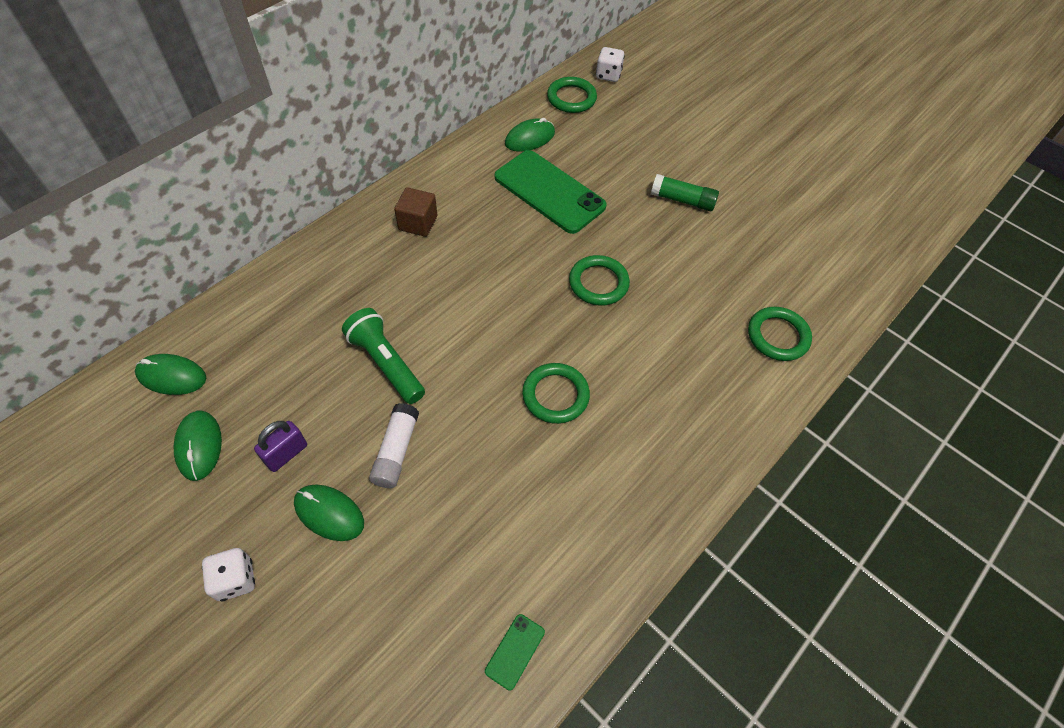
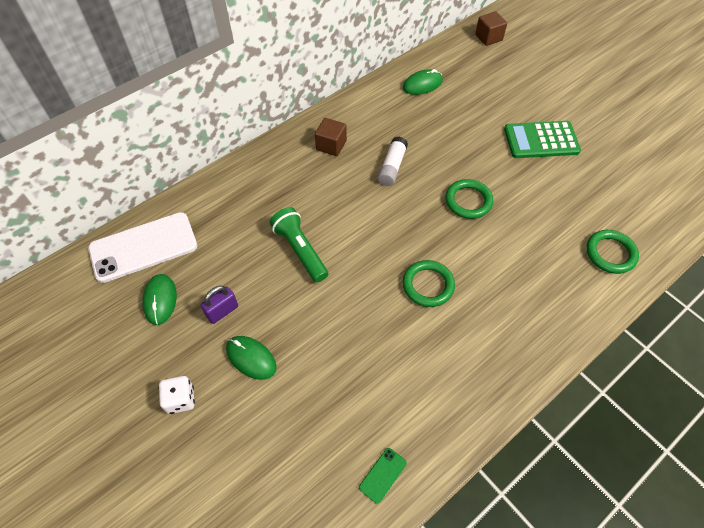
camera: 10 degrees right, 0 degrees up
(172, 376) = (143, 247): green mouse -> white phone
(396, 451) = (303, 317): white glue stick -> white glue stick (392, 167)
(549, 192) = (435, 127): green phone -> none
(571, 98) = (457, 54): green ring -> none
(608, 75) = (488, 37): white dice -> brown cube
(682, 200) = (541, 140): green glue stick -> green calculator

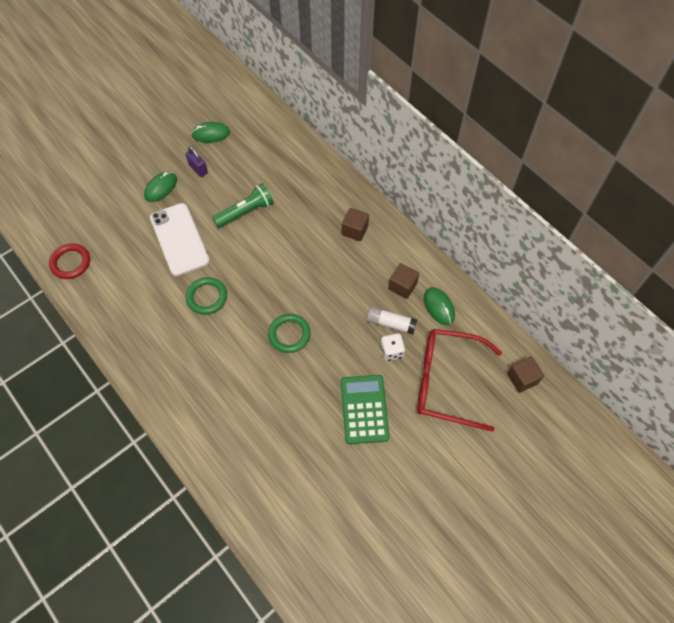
camera: 90 degrees right, 5 degrees up
(143, 247) = (255, 119): white phone -> white phone (179, 239)
(180, 399) = (138, 154): white dice -> white dice (391, 351)
(382, 475) = (70, 263): green phone -> red ring
(392, 167) = (329, 276): white glue stick -> white glue stick (390, 323)
(401, 109) = (402, 286): none -> brown cube
(501, 83) = (446, 382): none -> red glasses
(610, 253) = (225, 446): green ring -> none

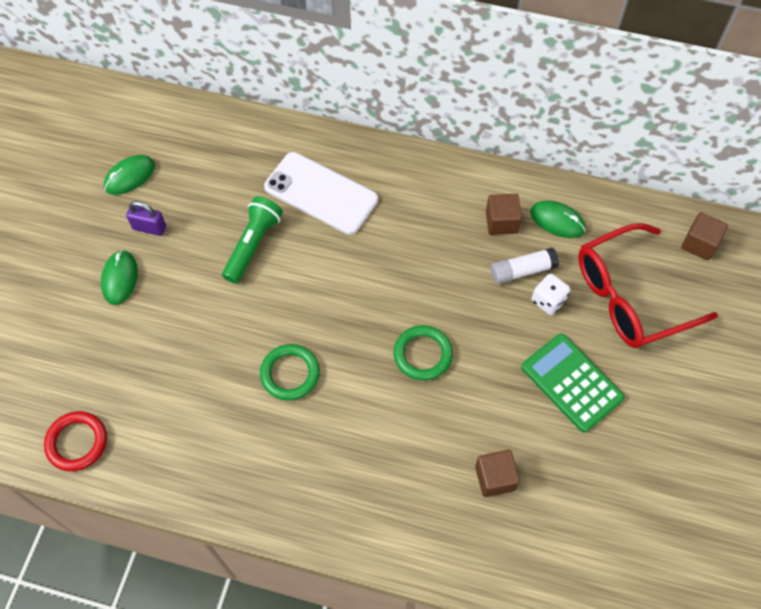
camera: 35 degrees left, 0 degrees up
(179, 239) = (197, 326): white phone -> white phone (321, 193)
(355, 230) = (398, 191): brown cube -> brown cube (495, 478)

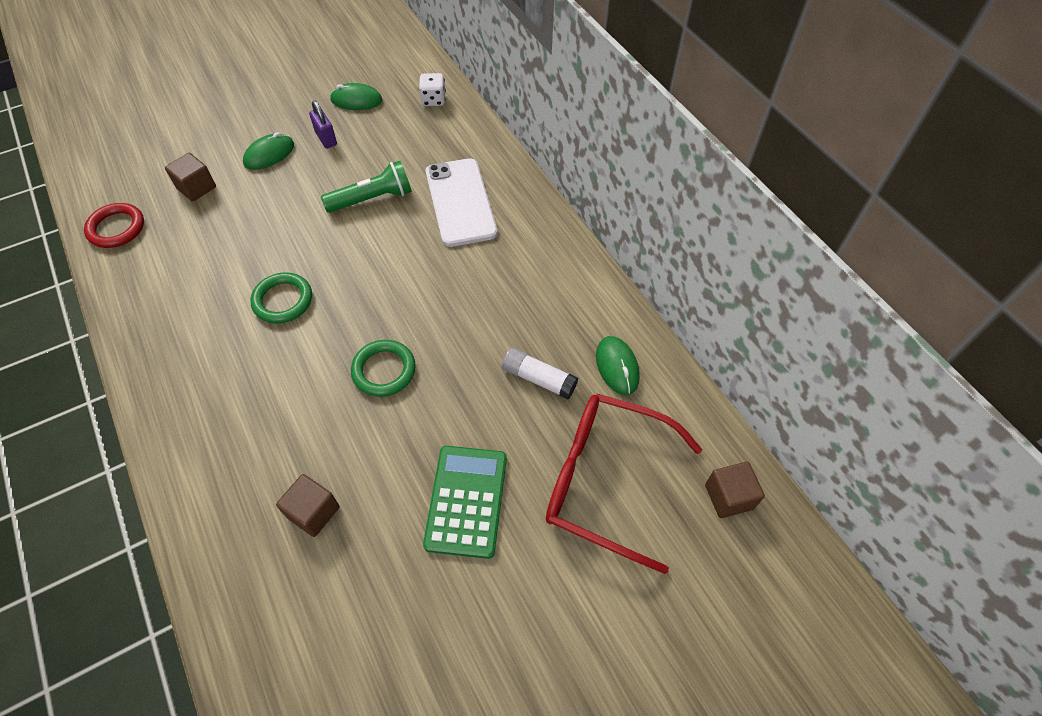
camera: 45 degrees right, 5 degrees down
(501, 222) = (568, 329): brown cube -> brown cube (196, 188)
(548, 301) = (530, 420): white dice -> white dice (433, 100)

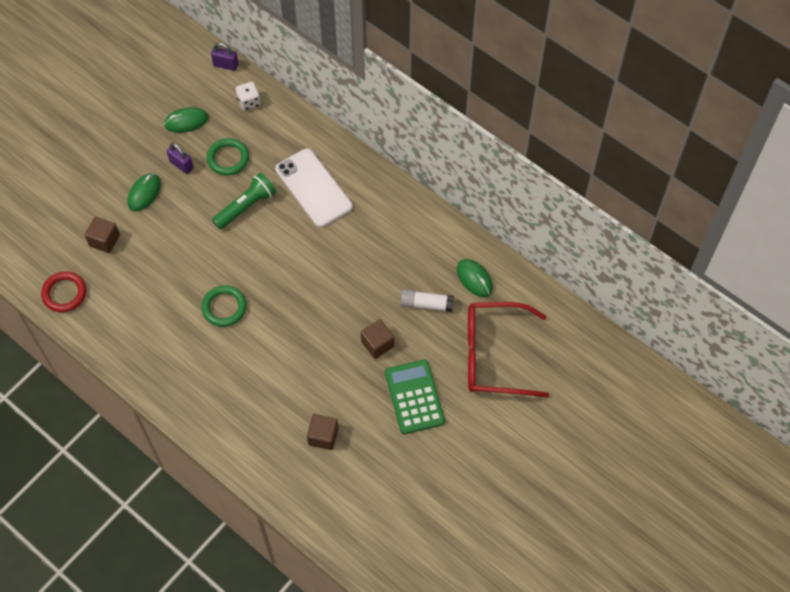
camera: 20 degrees left, 5 degrees up
(384, 370) = (321, 333): green ring -> green ring (228, 158)
(427, 62) = (226, 65): none -> purple padlock
(728, 497) = (571, 340): brown cube -> brown cube (377, 344)

